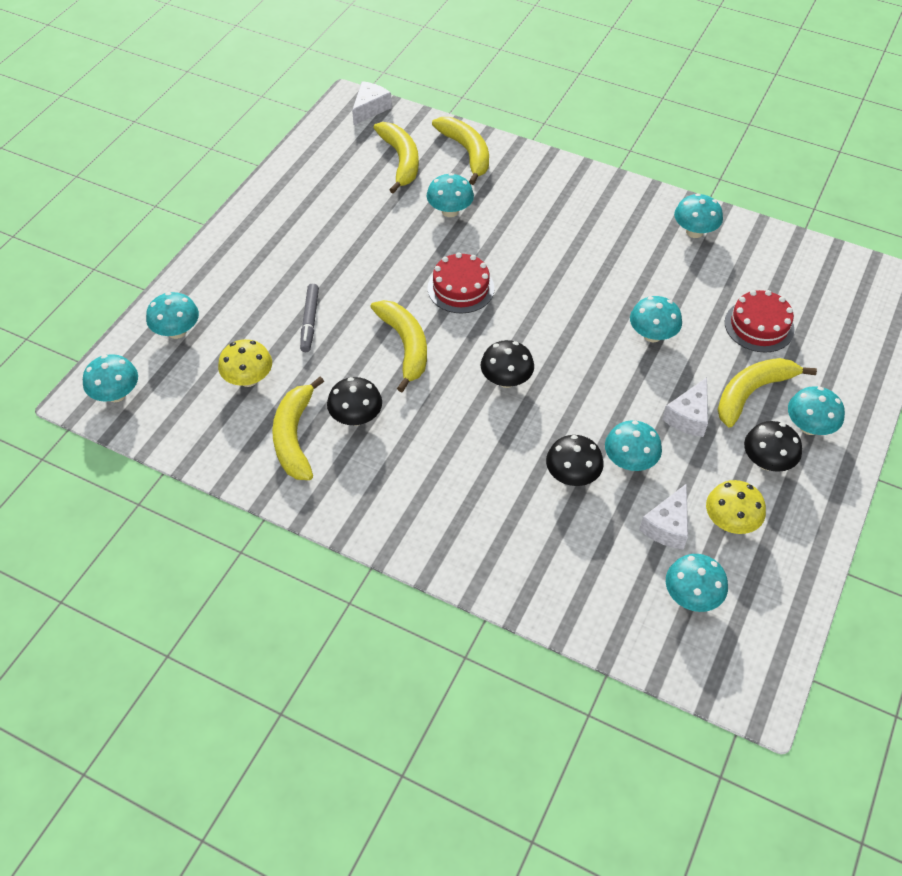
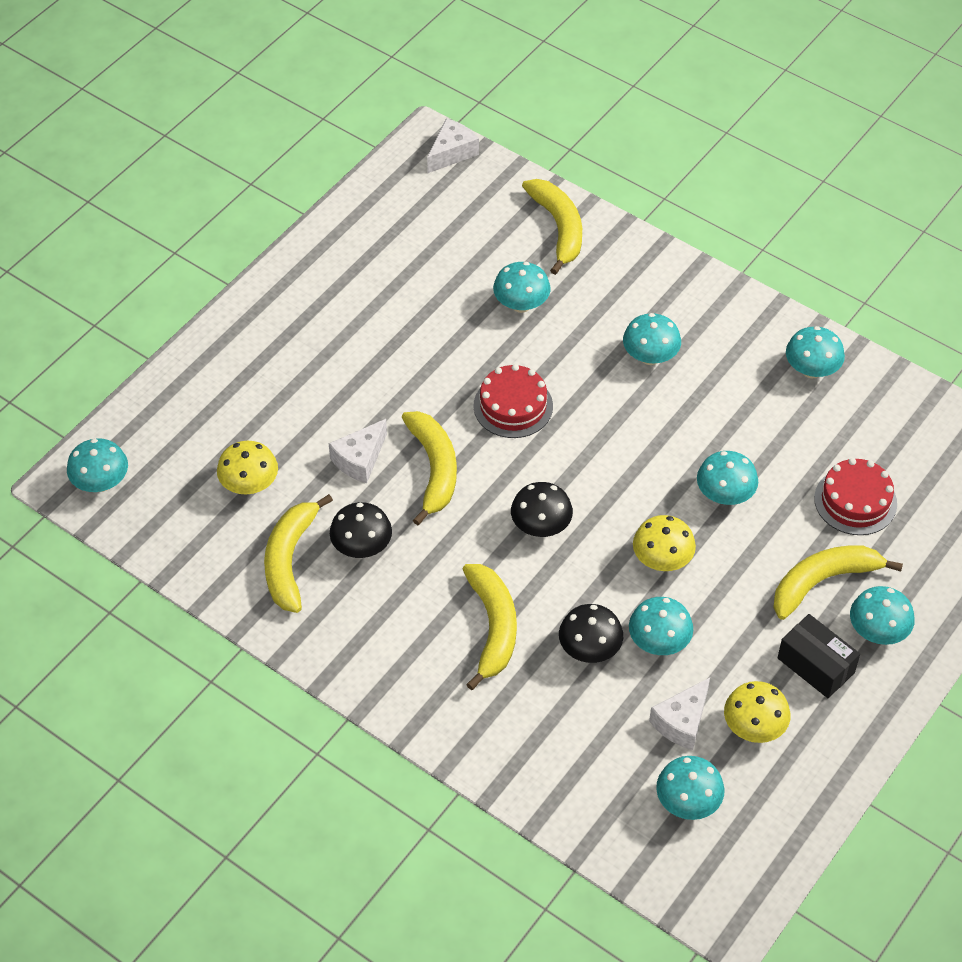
camera: 10 degrees right, 0 degrees up
(177, 331) = (178, 416): turquoise mushroom -> turquoise mushroom (650, 356)
(310, 321) = (330, 424): grey marker -> none
(401, 161) = (476, 229): yellow banana -> yellow banana (493, 628)
(614, 393) = (662, 560): none -> yellow mushroom
(688, 417) = (740, 600): white cheese -> white cheese (360, 459)
(767, 462) = (816, 665): black mushroom -> black box

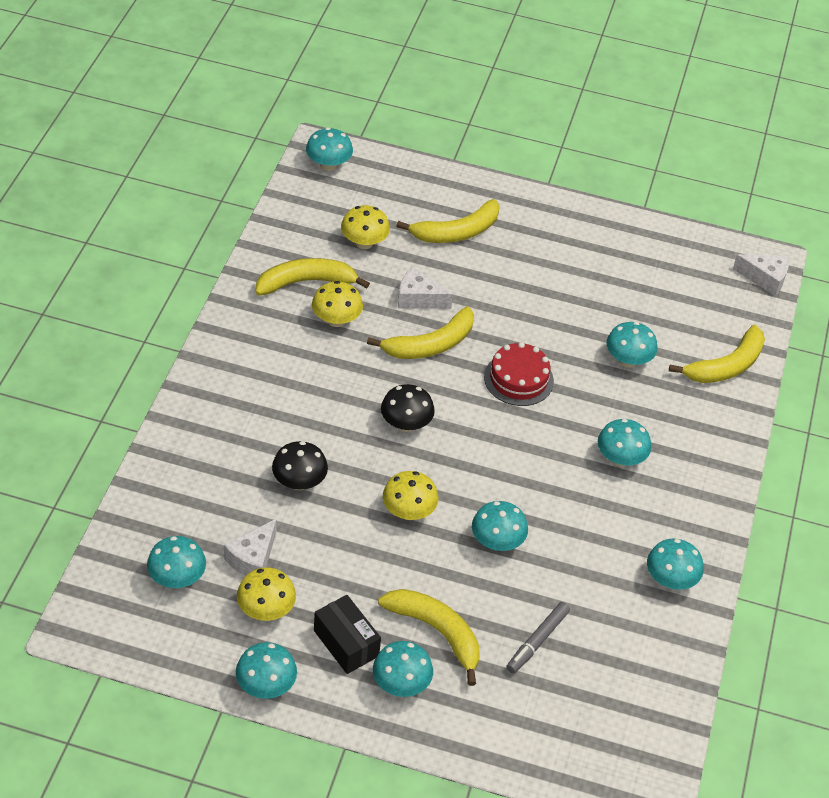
camera: 65 degrees right, 5 degrees down
(362, 547) = (336, 320): black mushroom -> yellow mushroom
(493, 628) = (294, 416): yellow banana -> yellow banana (456, 232)
(659, 642) = (325, 526): turquoise mushroom -> turquoise mushroom (266, 685)
(682, 722) = (253, 558): white cheese -> white cheese turned 75 degrees counterclockwise
(816, 665) = (346, 643): black box -> black box turned 60 degrees counterclockwise
(855, 501) = (537, 641): red cake -> grey marker

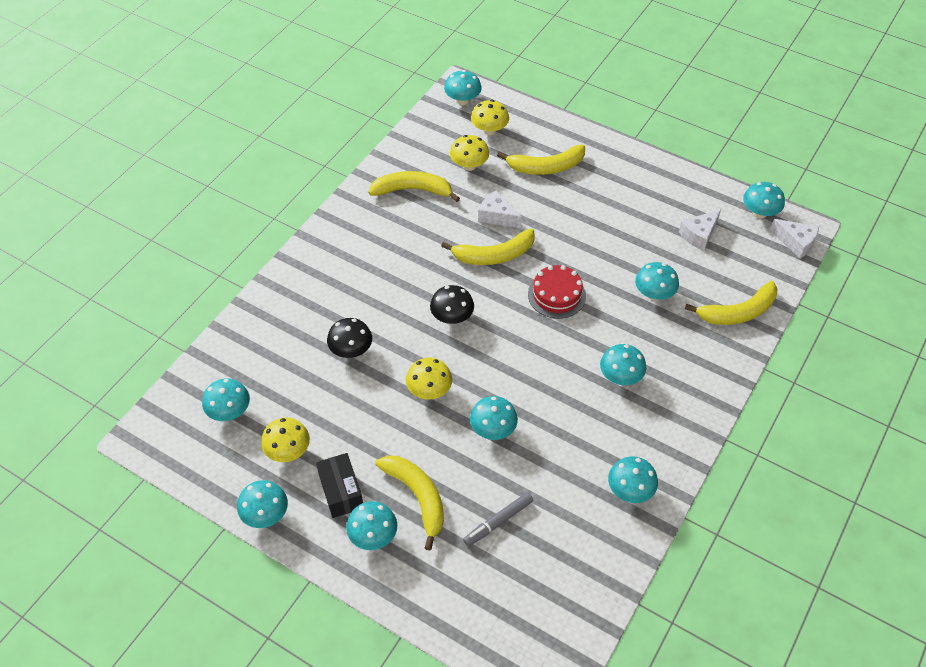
camera: 20 degrees right, 5 degrees up
(253, 558) = (293, 406): white cheese -> white cheese (699, 235)
(336, 320) = (426, 224): yellow mushroom -> yellow mushroom (489, 130)
(716, 250) = (759, 212): none -> turquoise mushroom

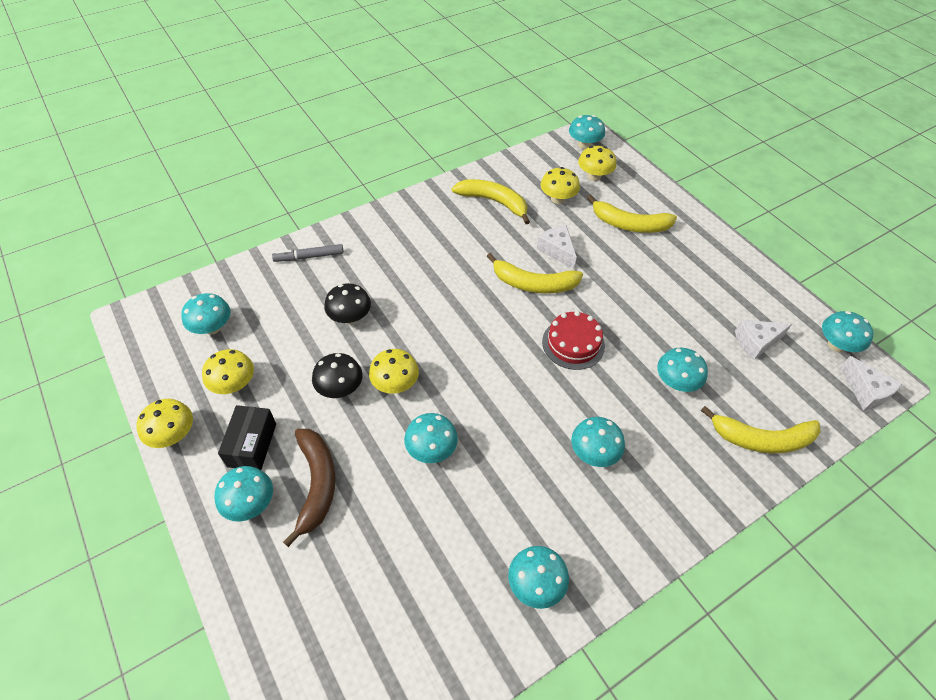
camera: 25 degrees right, 0 degrees up
(265, 514) = (173, 435): turquoise mushroom -> yellow mushroom
(417, 497) = (316, 484): yellow banana -> brown banana
(452, 317) = (459, 324): black mushroom -> black mushroom (340, 388)
(498, 522) = (377, 549): grey marker -> grey marker (309, 257)

